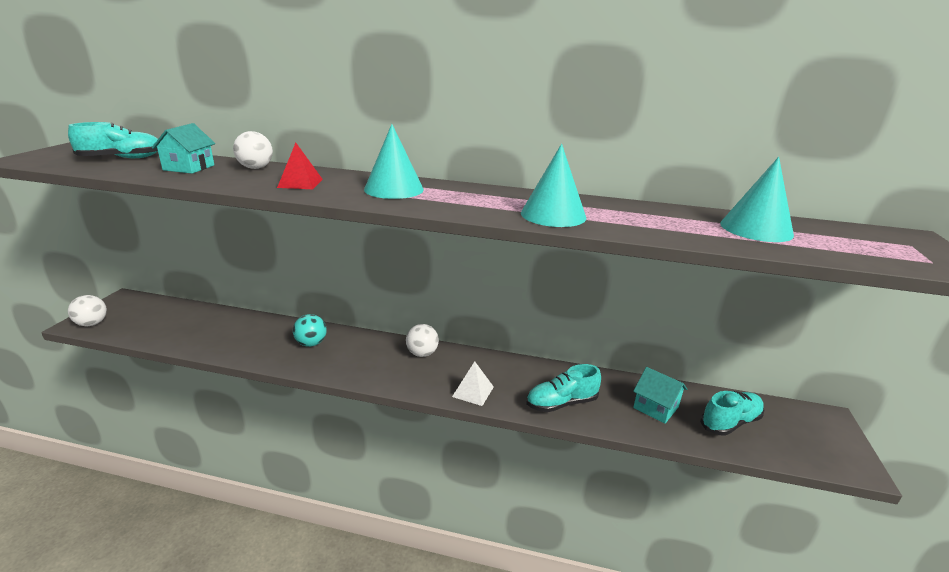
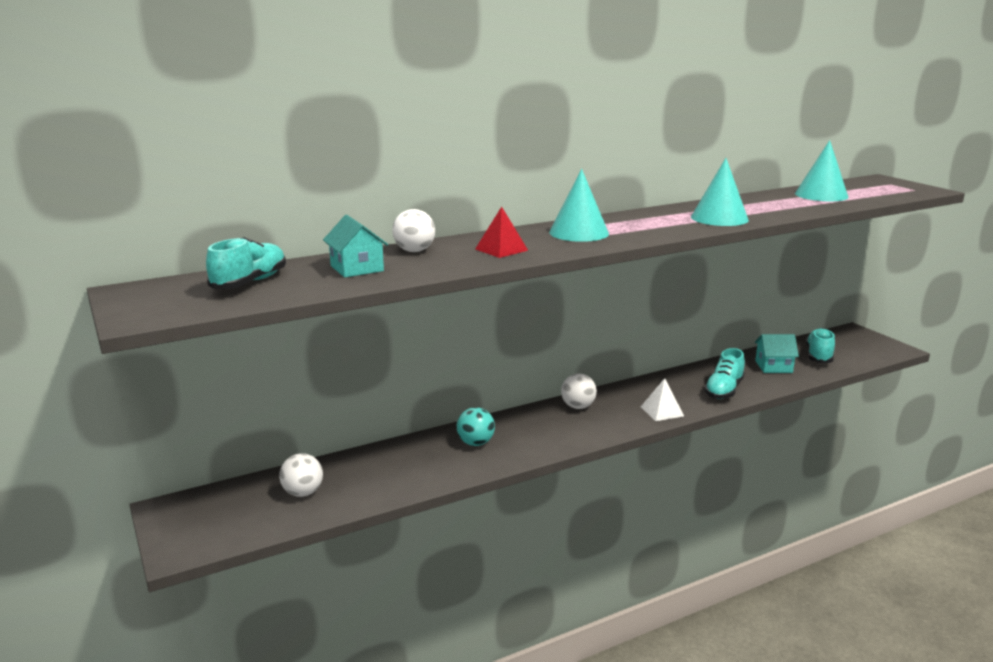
camera: 40 degrees left, 5 degrees down
(92, 324) = (196, 542): white ball -> white ball (303, 493)

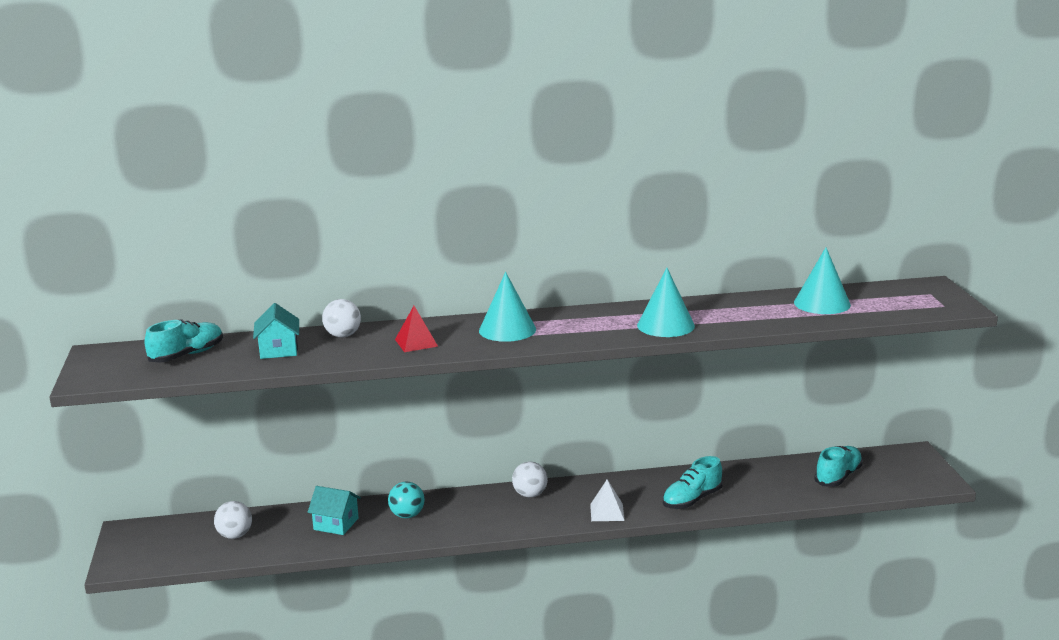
camera: 20 degrees right, 0 degrees up
(773, 366) = (773, 482): turquoise house -> turquoise house (336, 524)

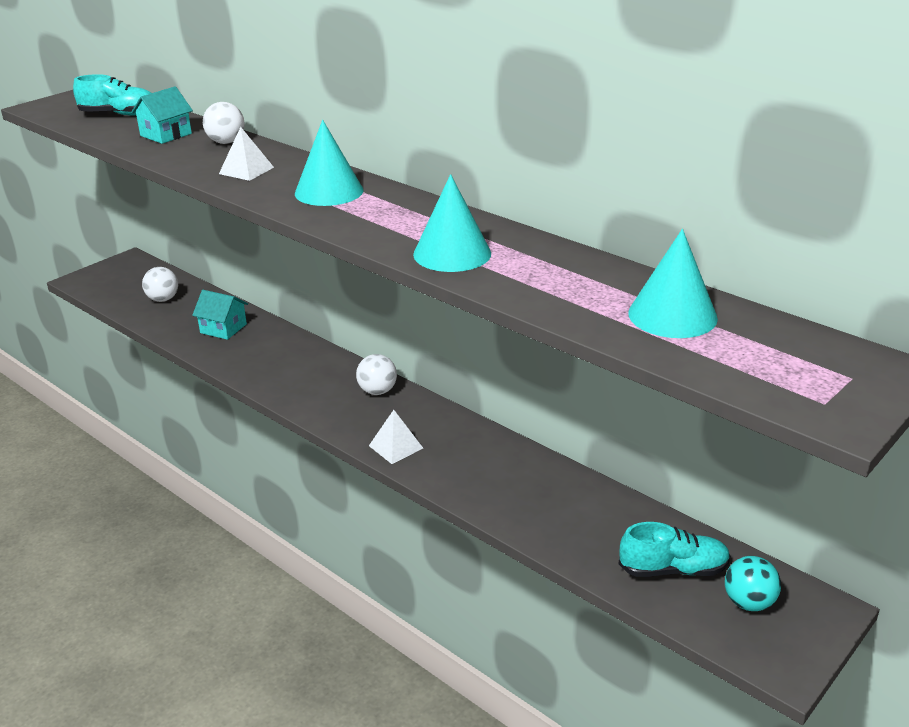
camera: 50 degrees right, 10 degrees up
(336, 524) = (223, 328): turquoise house -> turquoise house turned 45 degrees counterclockwise
(407, 515) = (271, 351): turquoise ball -> turquoise ball (748, 602)
(416, 343) = (246, 170): red pyramid -> white pyramid
(692, 500) = (483, 487): turquoise shoe -> none

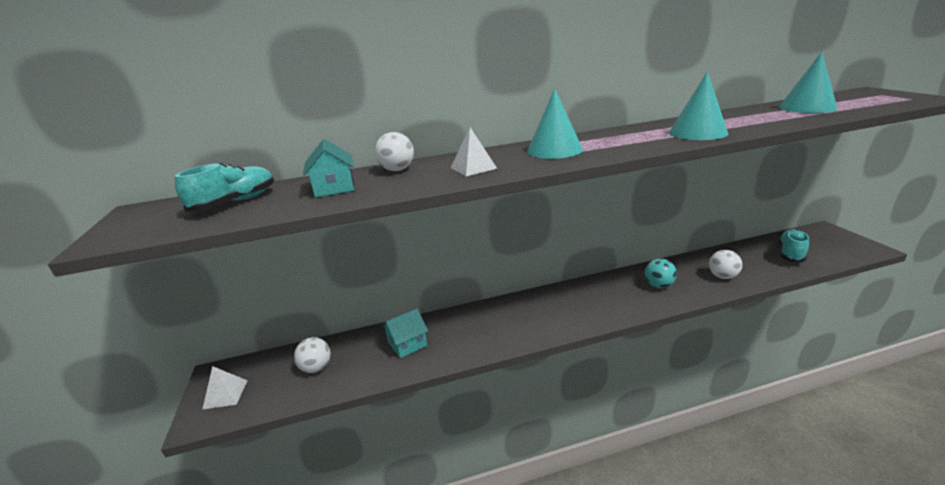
camera: 55 degrees left, 5 degrees down
(377, 391) = (562, 296): white ball -> white ball (722, 276)
(396, 447) = (635, 305): white pyramid -> white pyramid (225, 394)
(748, 602) = (820, 243): turquoise ball -> turquoise ball (658, 285)

